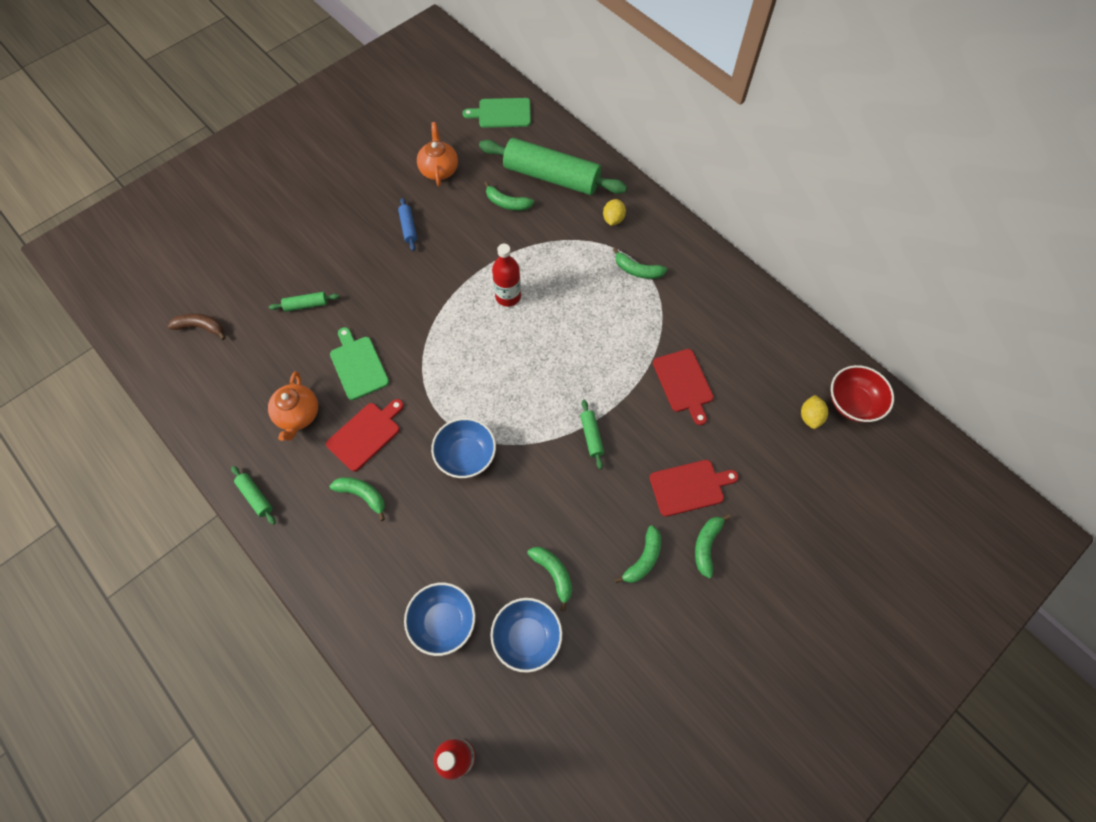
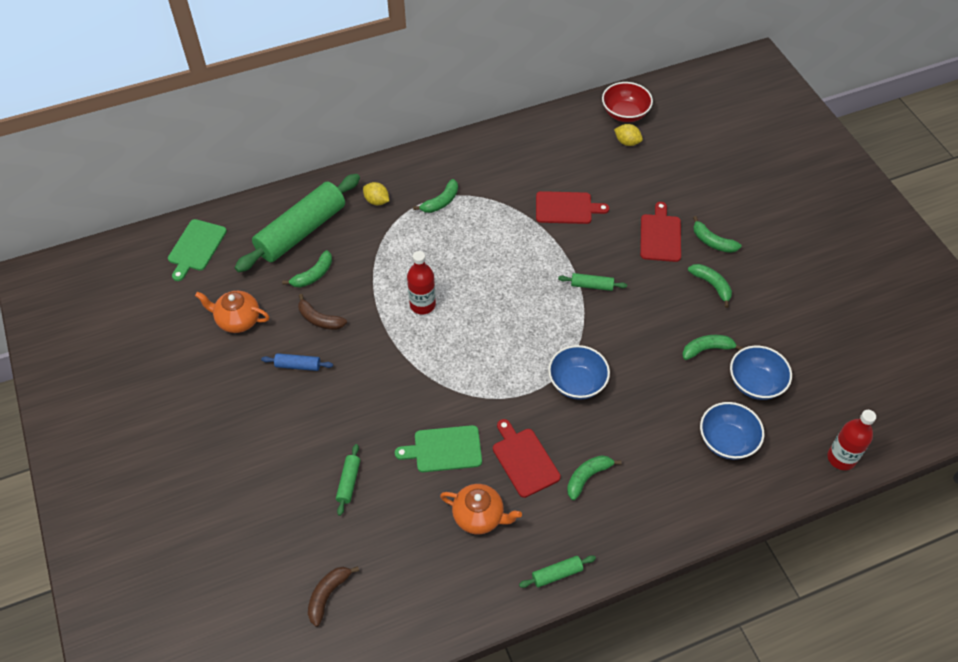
camera: 70 degrees left, 10 degrees down
(461, 225) = (319, 319): none -> brown banana

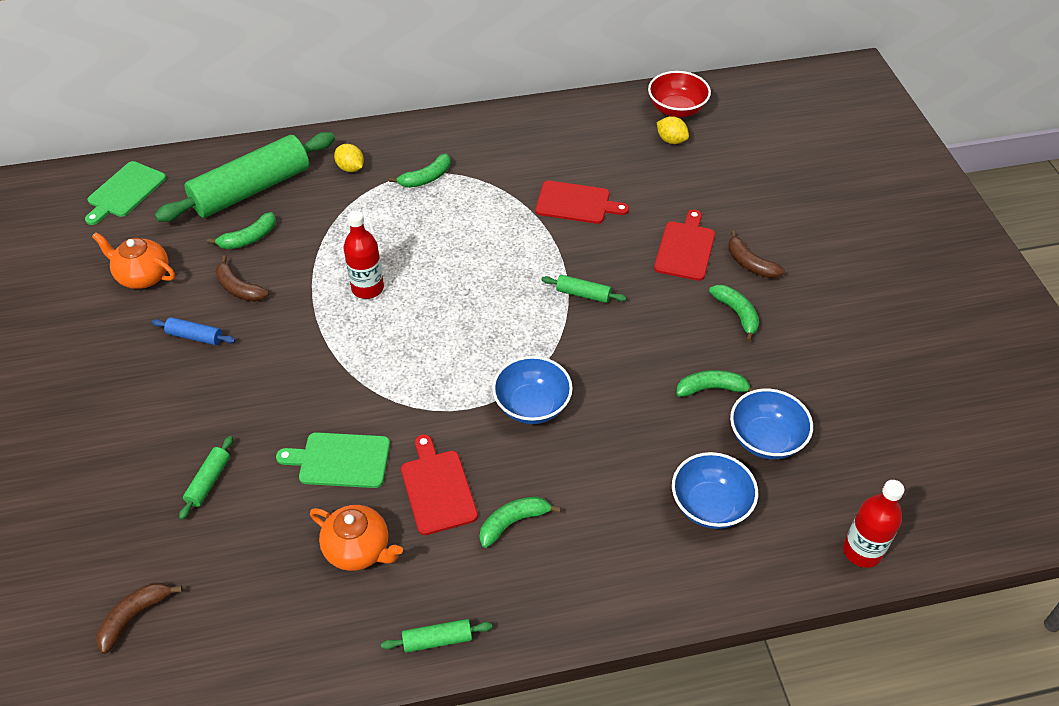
camera: 10 degrees right, 5 degrees down
(712, 242) = (750, 263): green banana -> brown banana

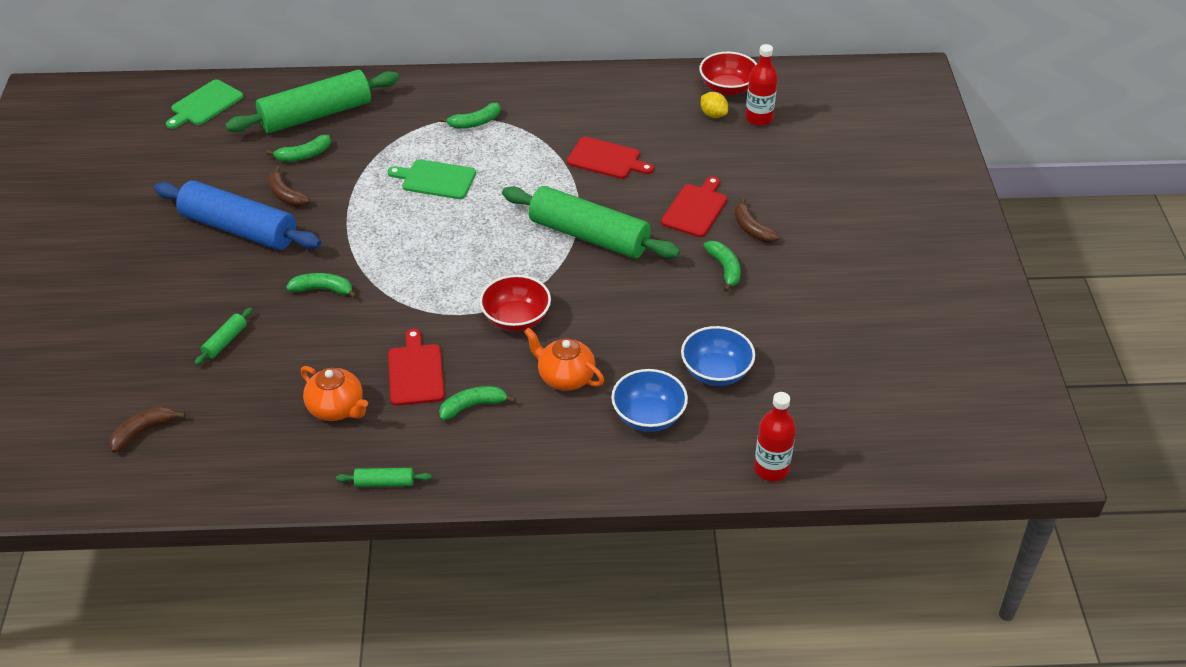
camera: 10 degrees right, 5 degrees down
(143, 276) = (205, 175): orange teapot -> orange teapot (565, 377)
(195, 336) = (239, 228): blue rolling pin -> blue rolling pin, size x2.44
(340, 460) = (339, 340): green cutting board -> green cutting board (436, 179)
(350, 168) = (409, 106): yellow lemon -> none
(367, 288) = (398, 208): red bottle -> red bottle (759, 118)
(532, 405) = (516, 319): blue bowl -> red bowl
(583, 294) = (589, 235): green rolling pin -> green rolling pin, size x2.44
(711, 389) = (681, 326): green banana -> green banana (323, 289)

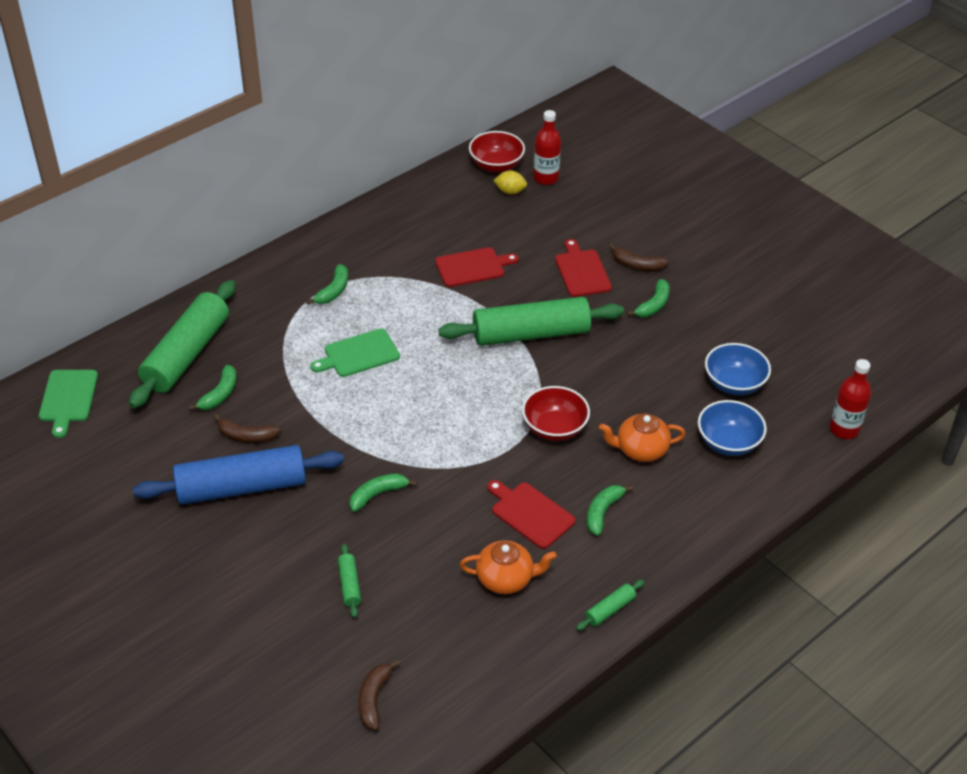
camera: 40 degrees left, 0 degrees up
(725, 269) = (653, 305): green banana -> green banana turned 90 degrees clockwise

